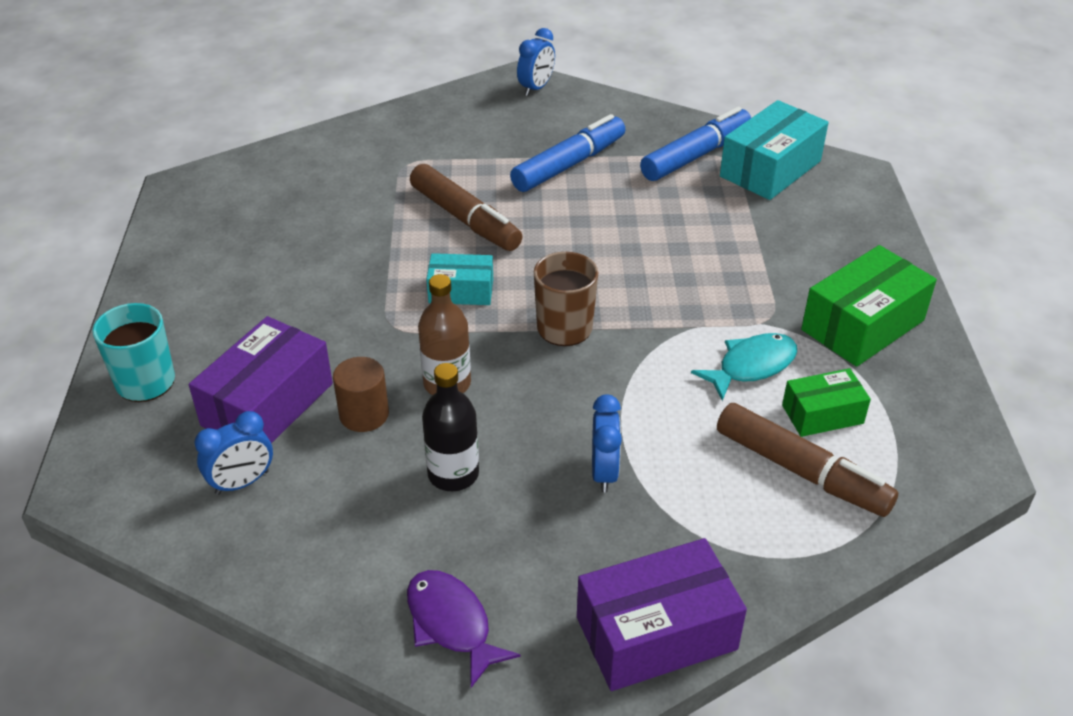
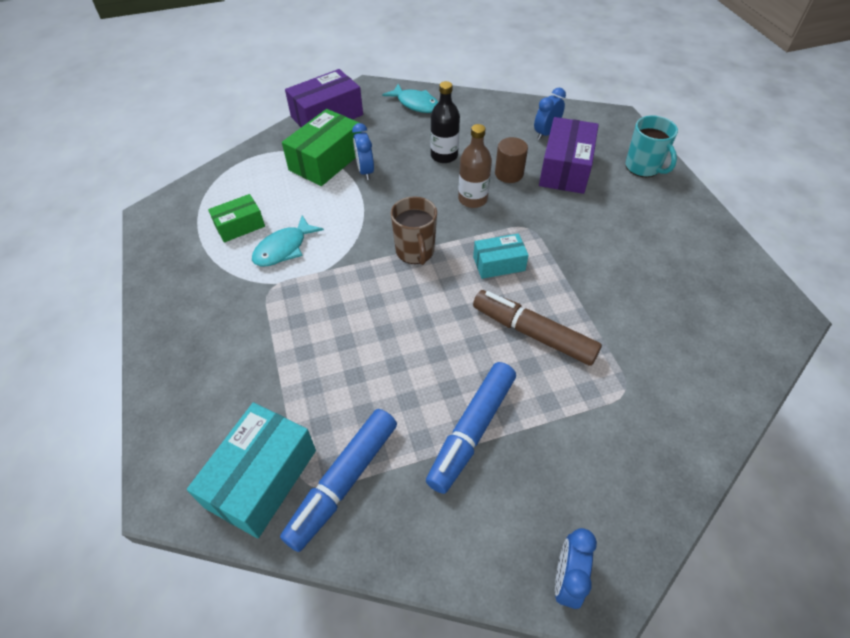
camera: 165 degrees right, 10 degrees up
(451, 624) = (415, 104): purple fish -> turquoise fish
(801, 471) = (256, 192): brown marker -> none
(862, 325) = (200, 298): green box -> green box (326, 160)

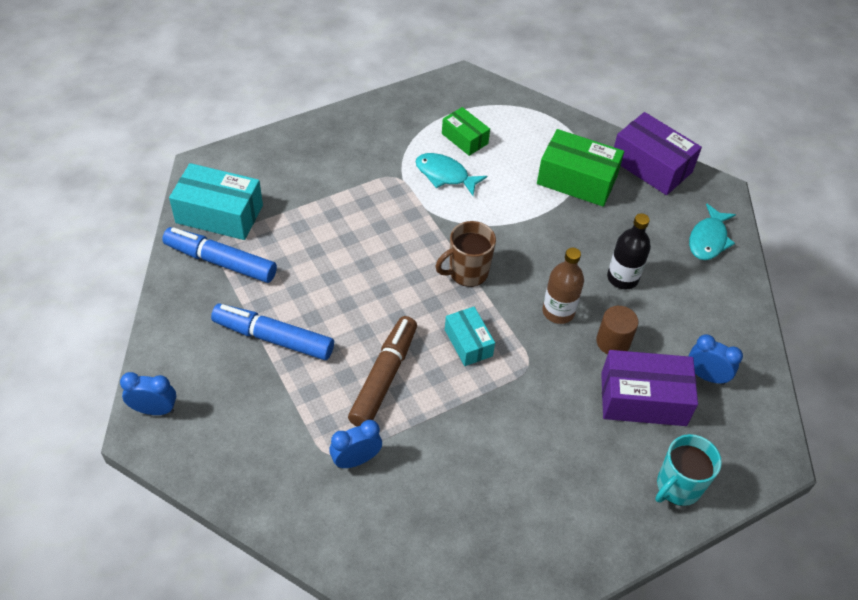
camera: 75 degrees right, 0 degrees up
(365, 171) = (571, 214): blue clock -> blue clock (356, 460)

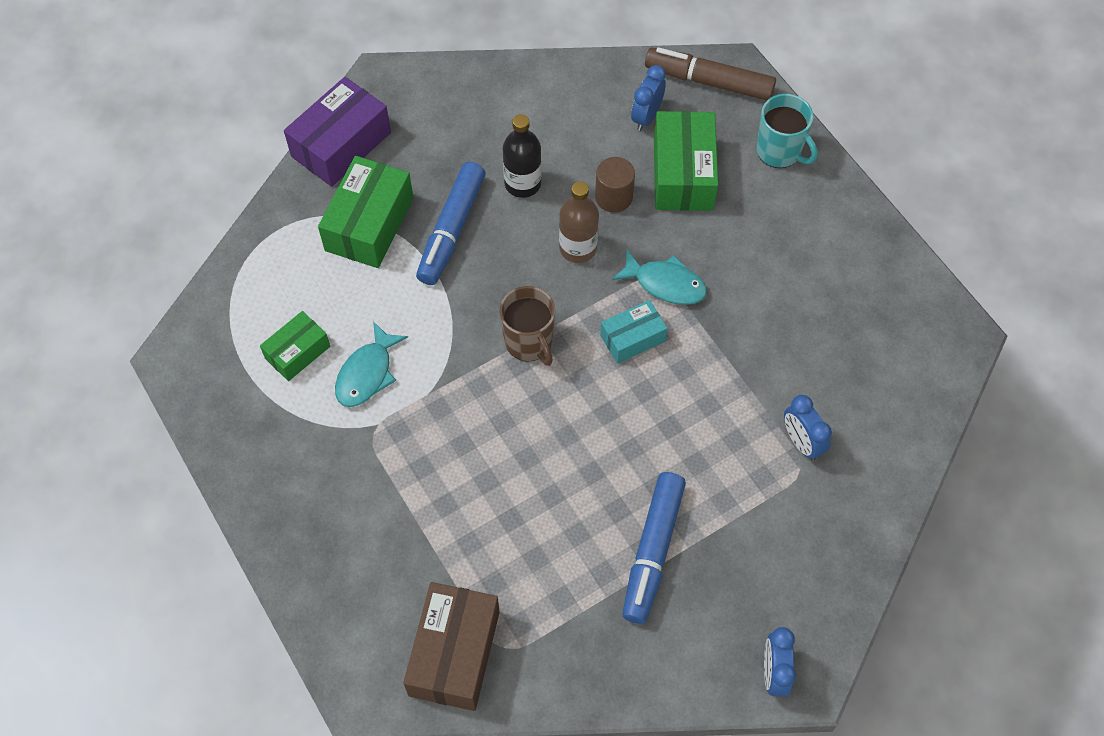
camera: 90 degrees left, 10 degrees up
(219, 214) = (454, 653): turquoise box -> brown box
(221, 262) = (539, 636): blue marker -> blue marker (452, 230)
(384, 377) = (692, 423): brown marker -> brown marker (709, 82)
(643, 399) = (683, 173): purple box -> green box
(708, 239) = (458, 97): turquoise fish -> turquoise fish (665, 284)

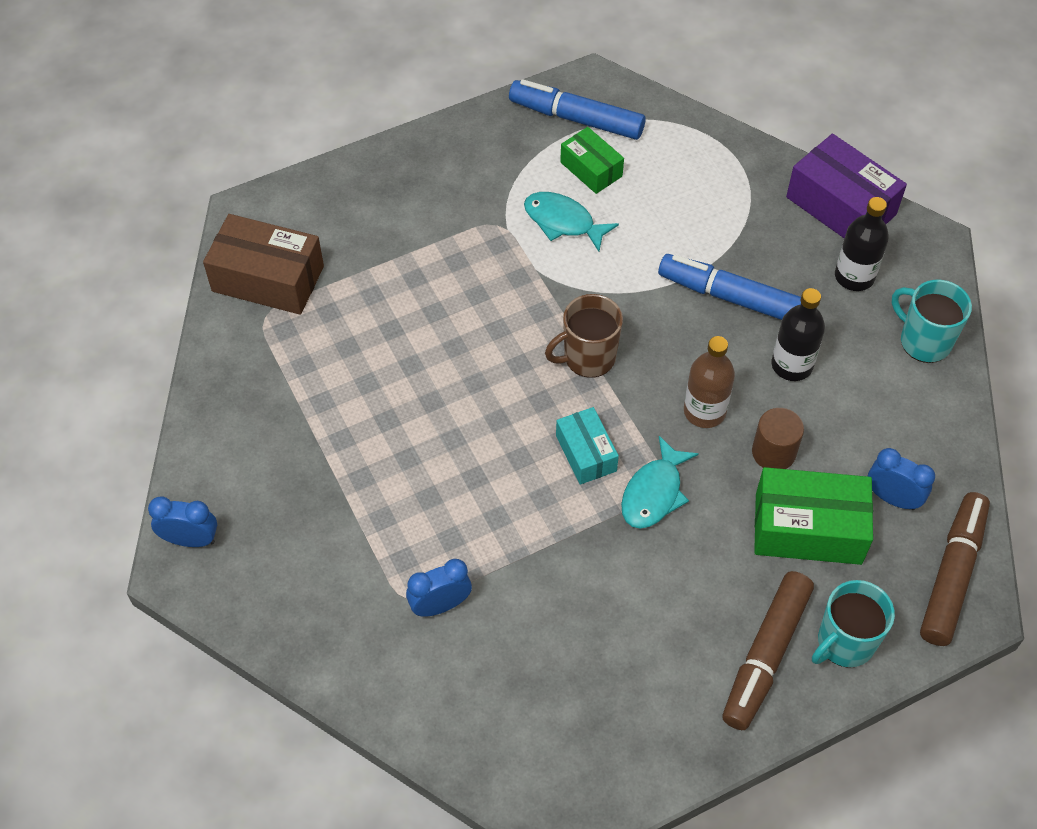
camera: 95 degrees right, 5 degrees down
(369, 224) = (739, 227): green box -> none
(423, 136) = (854, 276): none -> black bottle
(489, 89) = (923, 341): none -> turquoise mug
(653, 551) = (338, 447): blue marker -> blue marker (576, 119)
(800, 202) = (766, 655): none -> brown marker

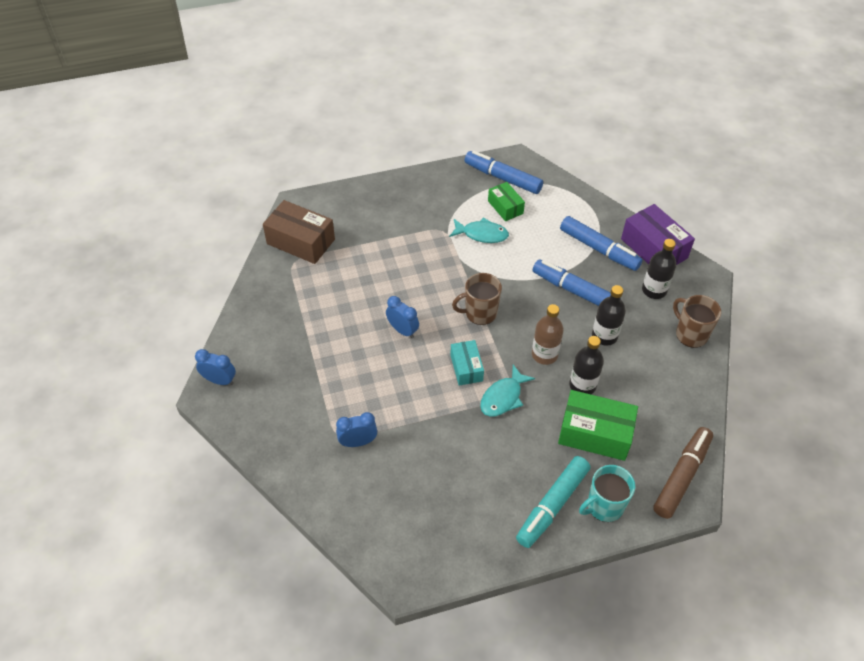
camera: 10 degrees right, 5 degrees down
(563, 222) = (482, 234): turquoise fish -> turquoise fish turned 150 degrees clockwise
(755, 219) = (599, 249): none -> blue marker
(766, 655) = (552, 505): brown marker -> turquoise marker
(773, 452) = (582, 385): brown cylinder -> black bottle
(892, 498) = (652, 424): blue clock -> blue clock (402, 330)
(923, 341) = (690, 334): turquoise mug -> brown mug

